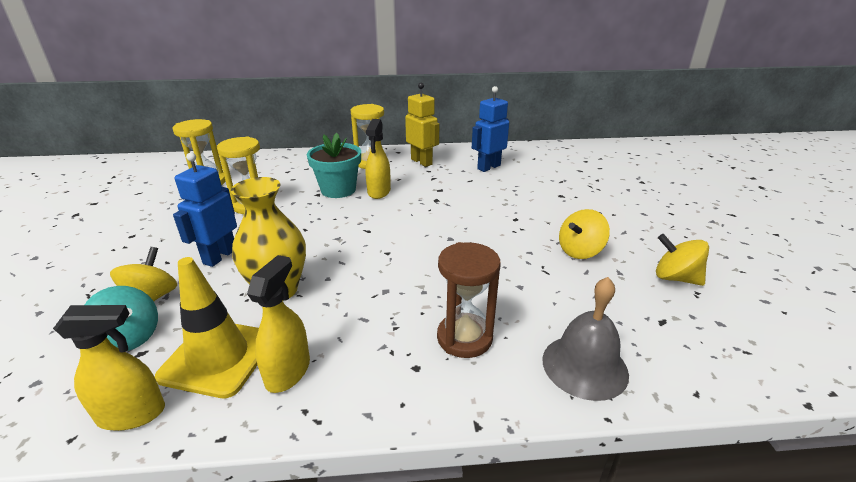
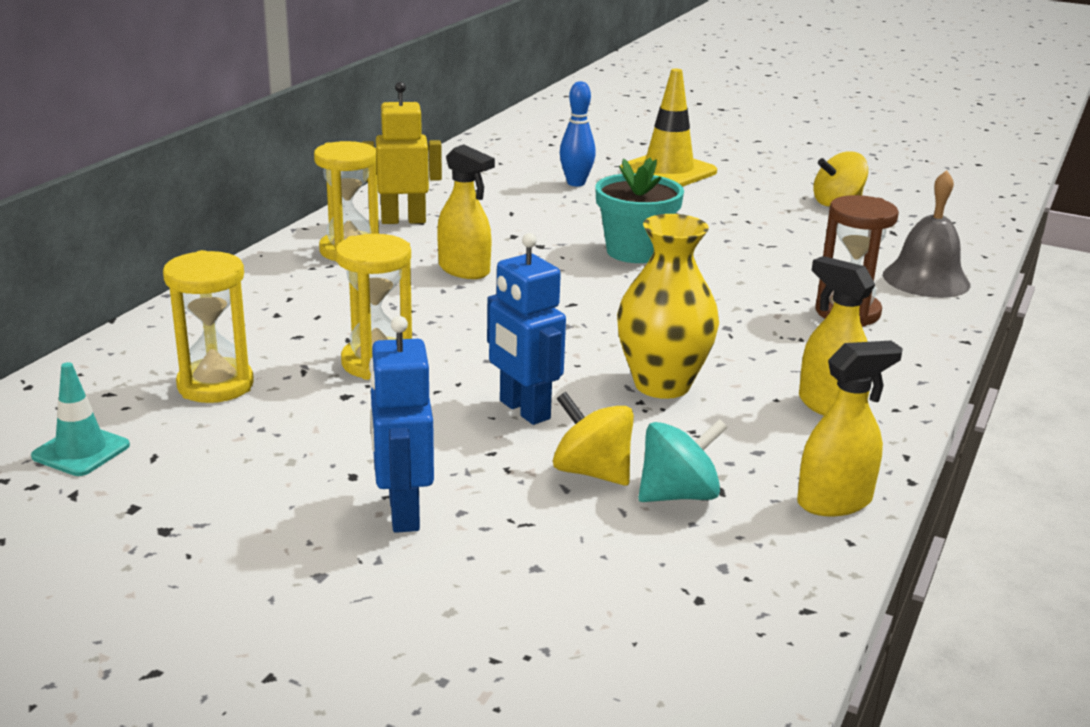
camera: 60 degrees left, 5 degrees down
(132, 414) = (835, 501): yellow spray bottle -> yellow spray bottle turned 45 degrees clockwise
(139, 180) = (81, 451): none -> turquoise traffic cone
(218, 357) = (772, 441): yellow traffic cone -> yellow traffic cone (668, 171)
(338, 190) = (416, 293): turquoise flower pot -> turquoise flower pot (635, 251)
(488, 167) = (488, 192): blue robot -> blue robot (402, 513)
(540, 183) = (576, 183): none -> blue bowling pin
(580, 251) = (751, 219): yellow spinning top -> none

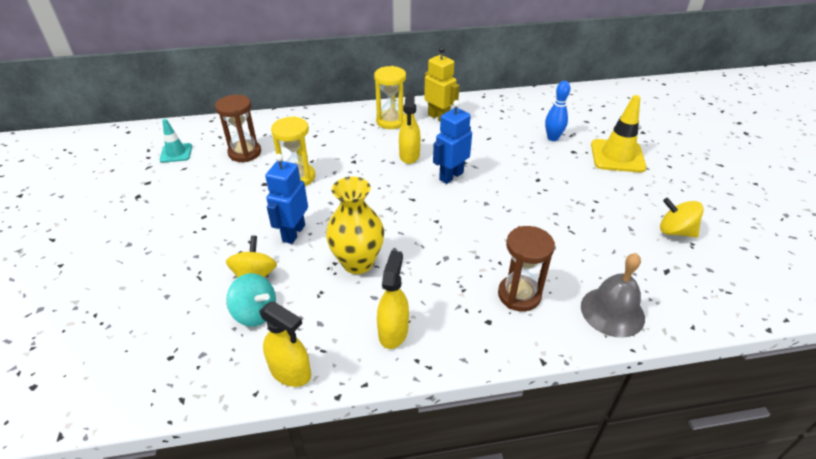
camera: 55 degrees right, 15 degrees up
(215, 385) = (245, 153): yellow hourglass -> brown hourglass
(402, 513) = (184, 242): blue robot -> blue robot (451, 176)
(635, 251) = (496, 191): turquoise flower pot -> none

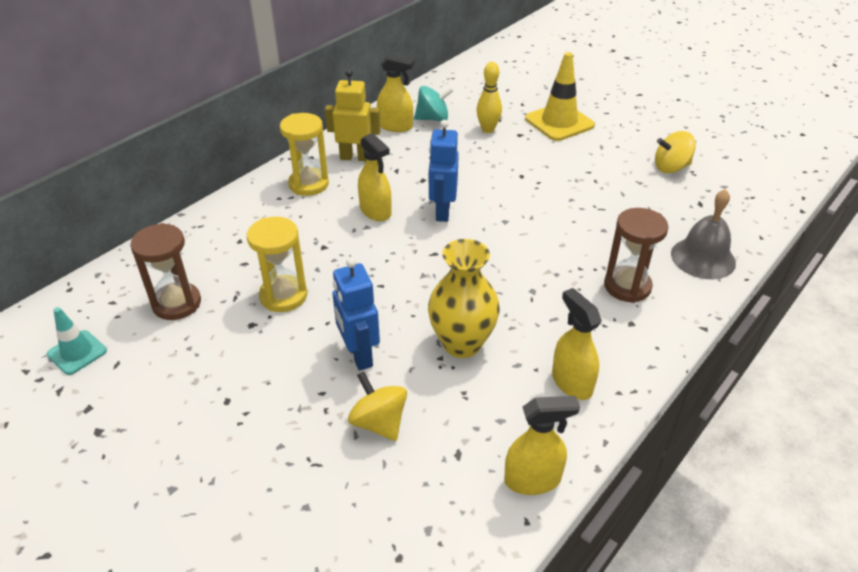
camera: 40 degrees left, 0 degrees up
(255, 313) = (427, 454): turquoise spinning top -> turquoise spinning top (433, 118)
(489, 109) = (395, 126): none -> yellow spray bottle
(552, 138) = (488, 129): blue bowling pin -> yellow bowling pin

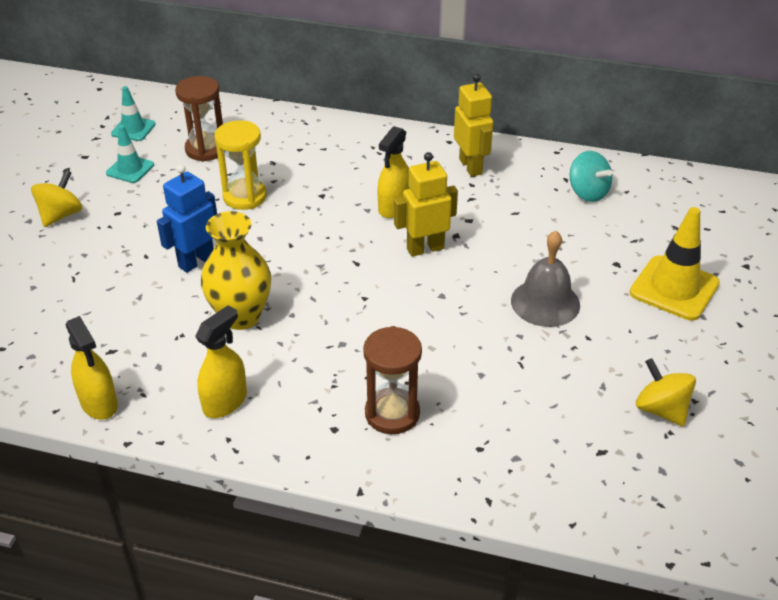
camera: 65 degrees right, 0 degrees up
(154, 372) = (130, 169): none -> turquoise traffic cone
(308, 184) = (405, 155): yellow hourglass -> none
(379, 422) = (127, 296): yellow spinning top -> yellow spinning top (61, 215)
(395, 126) = (548, 173): yellow spray bottle -> none
(442, 211) = (425, 248): blue robot -> yellow robot
(488, 129) = (603, 237): yellow bowling pin -> none
(703, 258) = (487, 471): grey bell -> grey bell (545, 302)

